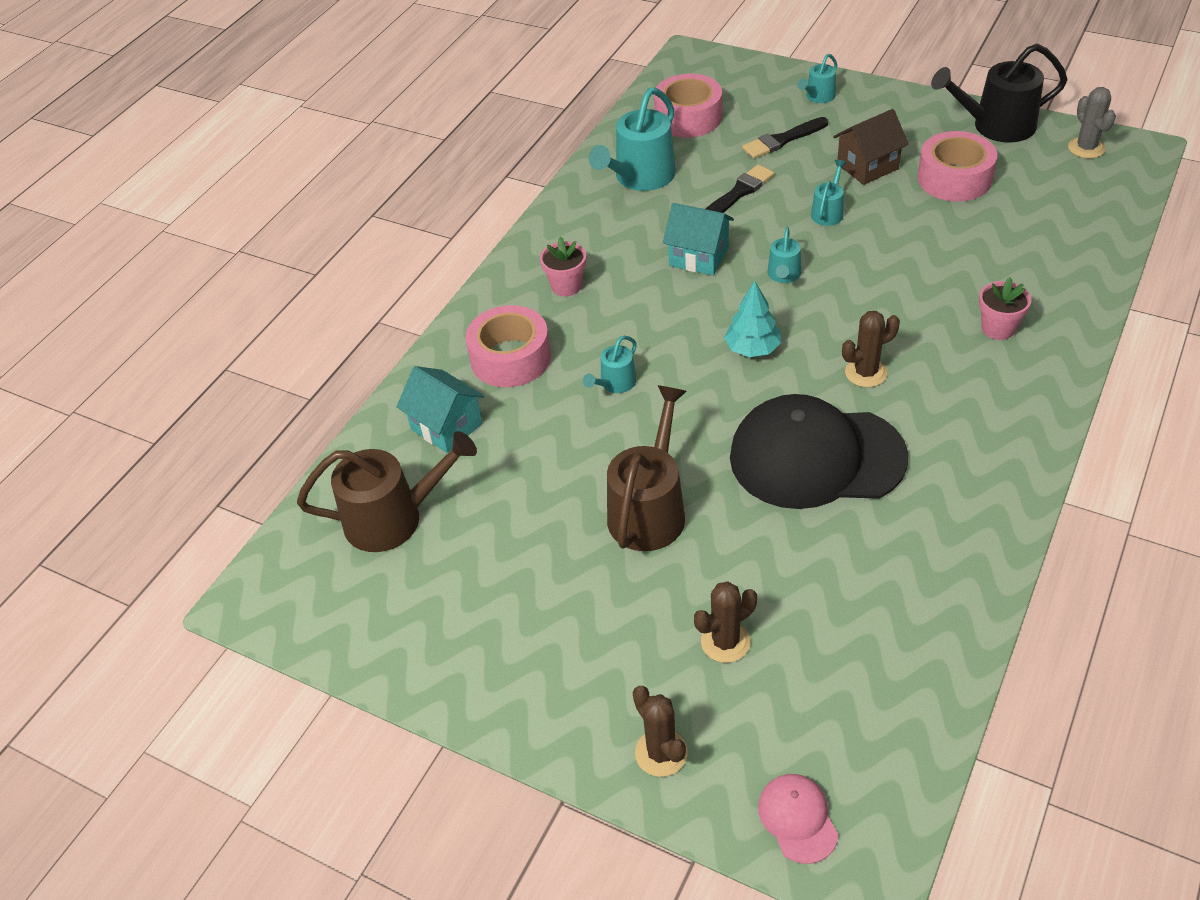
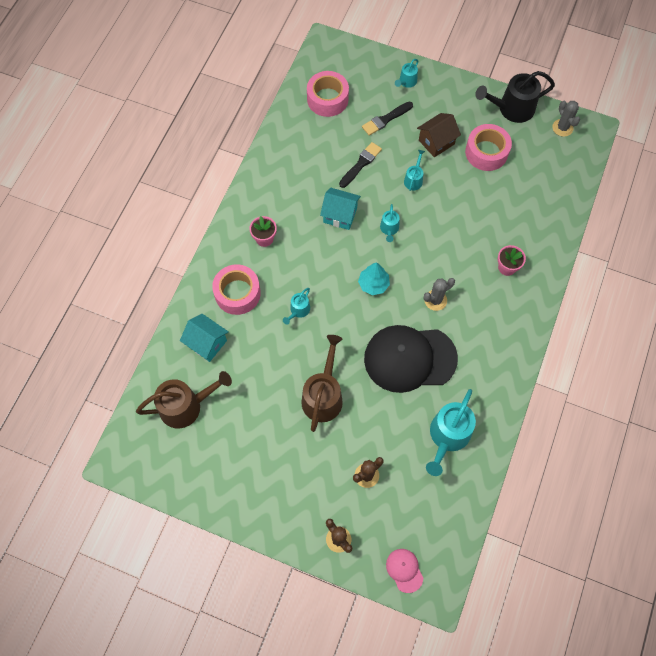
camera: 10 degrees left, 20 degrees up
(640, 177) = (301, 150): turquoise watering can -> turquoise watering can (448, 436)
(866, 373) = (435, 300): brown cactus -> grey cactus

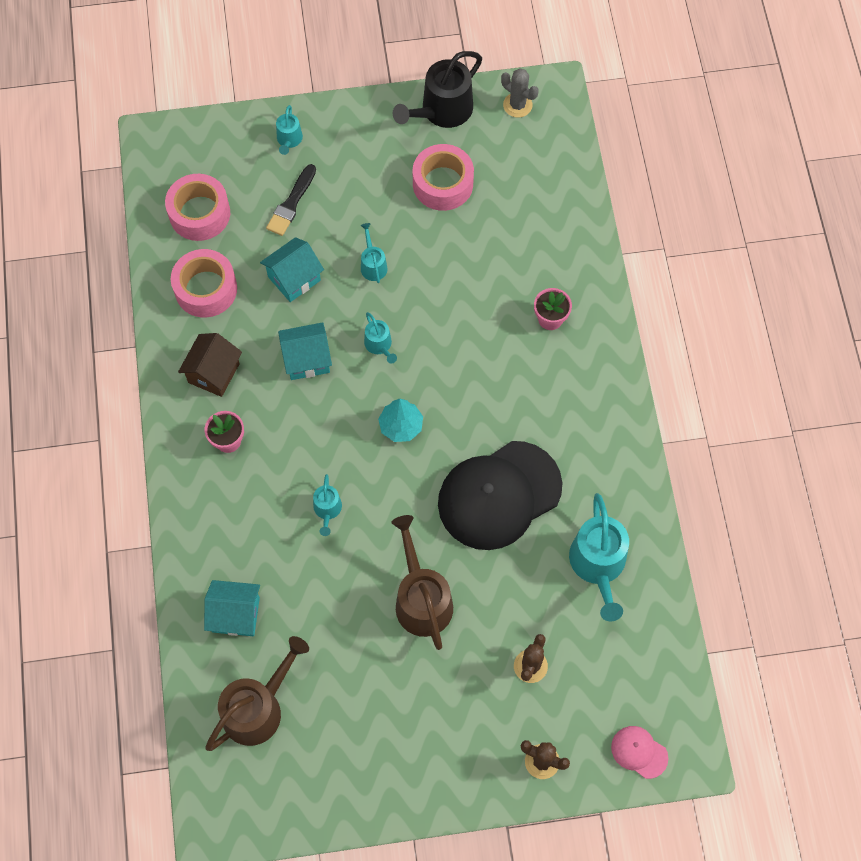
camera: 30 degrees left, 0 degrees up
(237, 293) = (236, 530): pink tape -> pink tape (206, 289)
(361, 164) = (294, 278): black brush -> turquoise house
(435, 300) = (488, 406): grey cactus -> none
(436, 142) = (373, 201): brown house -> brown house (214, 373)

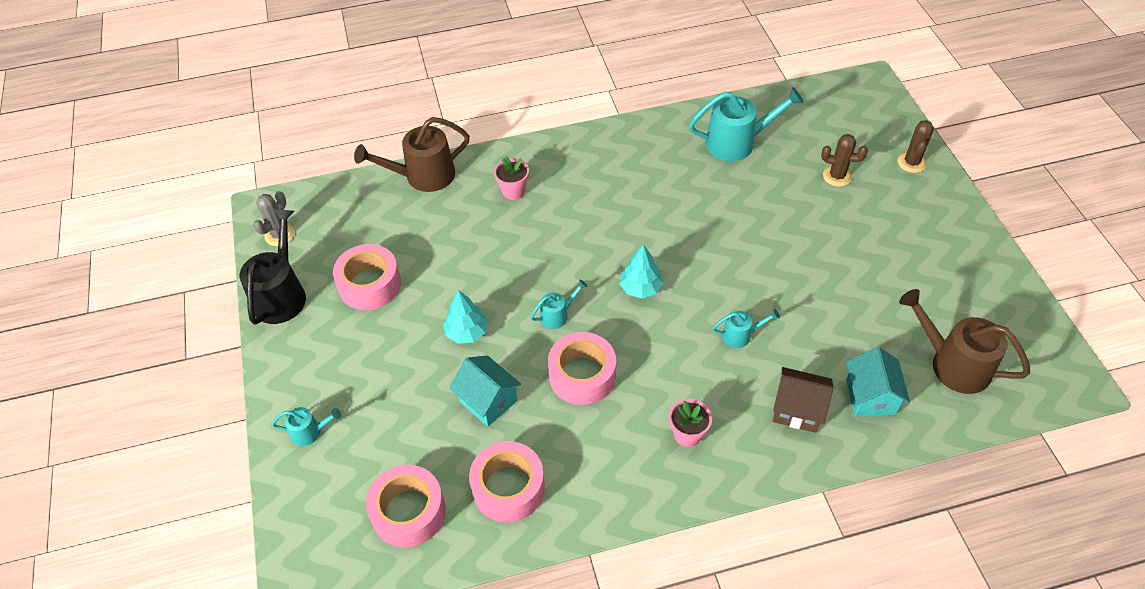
camera: 95 degrees left, 15 degrees down
(214, 373) = (611, 461): brown house -> brown house (797, 410)
(291, 203) = (394, 417): black brush -> none
(307, 359) = (582, 375): turquoise house -> pink tape
(373, 265) = (467, 332): turquoise watering can -> turquoise tree
(421, 599) = (805, 253): brown watering can -> brown watering can (423, 176)
(442, 111) = (281, 294): black watering can -> black watering can turned 120 degrees counterclockwise
(499, 495) = (692, 210): black cap -> none
(639, 752) = (879, 109): pink cap -> none

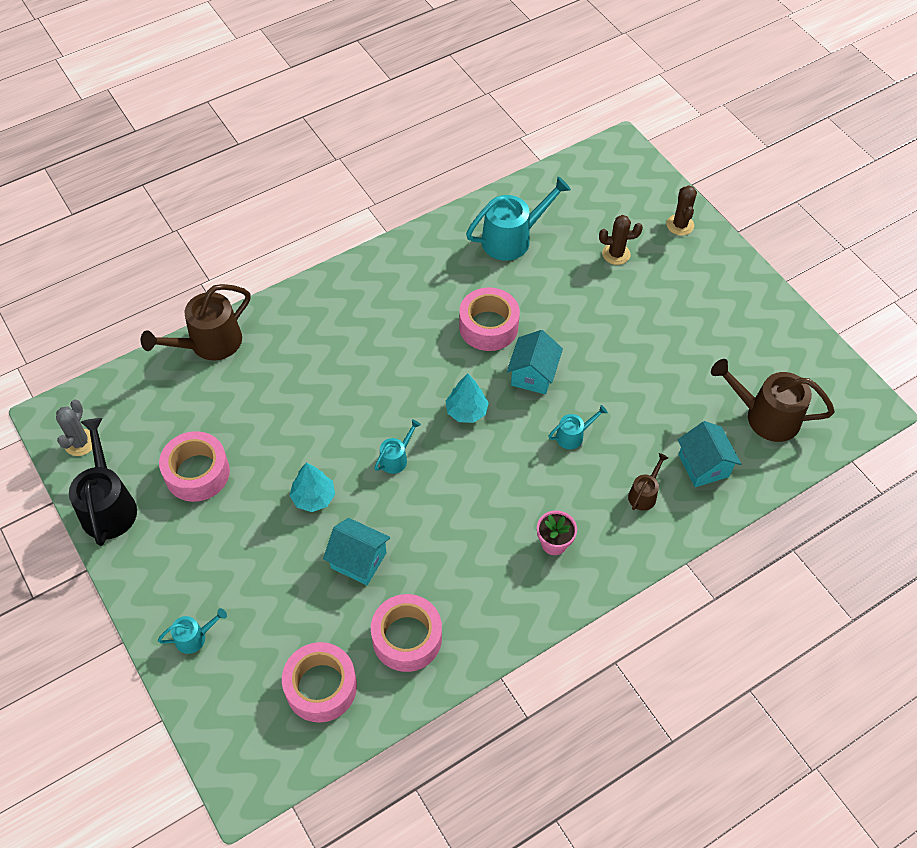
camera: 20 degrees left, 5 degrees up
(513, 191) = (308, 339): pink flower pot -> none
(582, 375) = (439, 512): pink tape -> pink tape (488, 326)
(717, 269) = (533, 375): none -> turquoise house
(797, 410) = (644, 494): brown house -> brown watering can

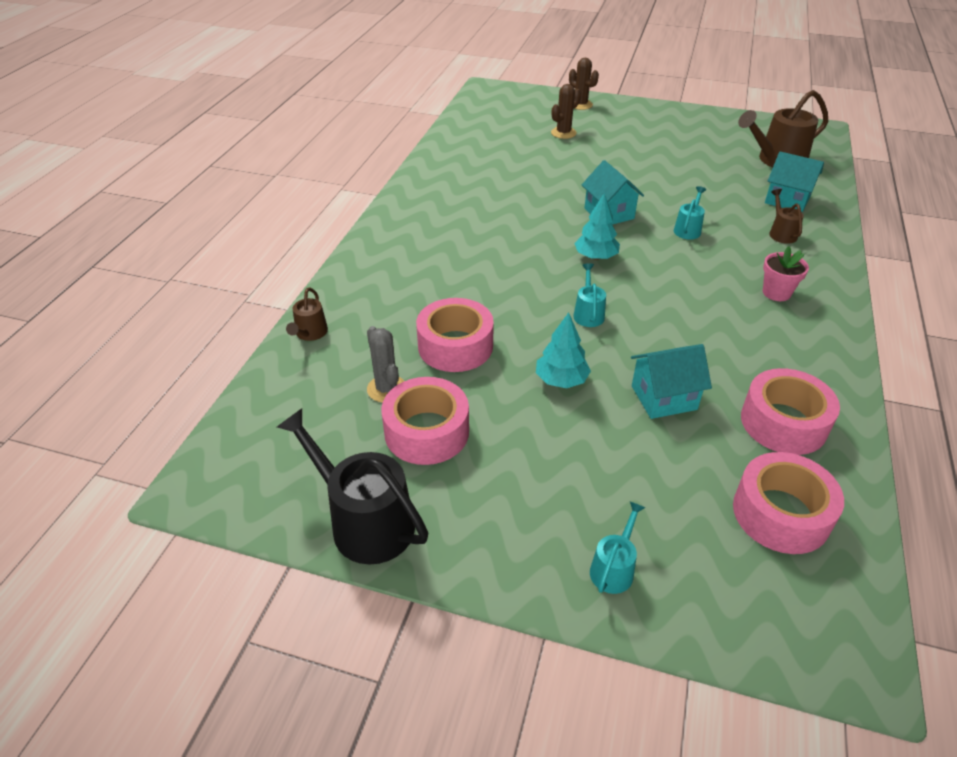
camera: 40 degrees left, 15 degrees down
(80, 442) = (260, 489): grey cactus -> grey cactus (386, 389)
(209, 343) = (310, 333): brown watering can -> brown watering can, size x0.51
(488, 326) = (536, 205): pink tape -> pink tape (455, 346)
(512, 239) = (481, 156): turquoise watering can -> none

